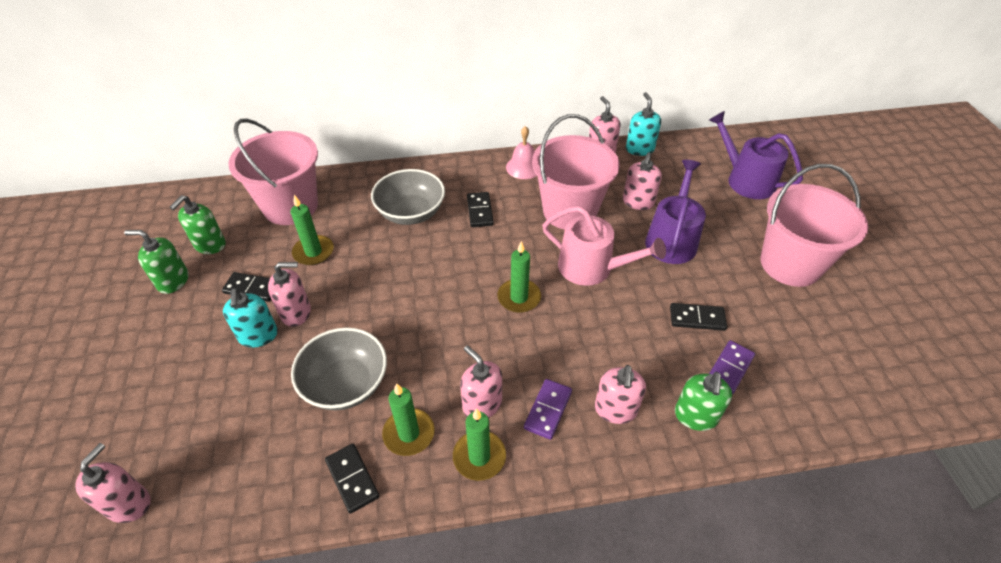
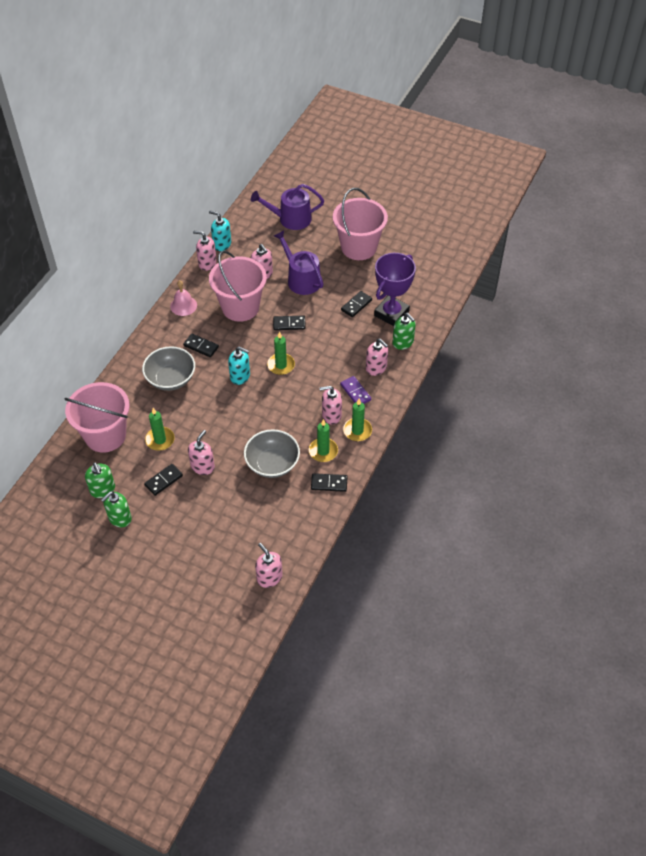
camera: 55 degrees left, 5 degrees up
(258, 336) = (204, 490): turquoise soap dispenser -> turquoise soap dispenser (240, 376)
(591, 268) = (289, 324): pink watering can -> black domino
(729, 368) = (391, 313): purple domino -> purple trophy

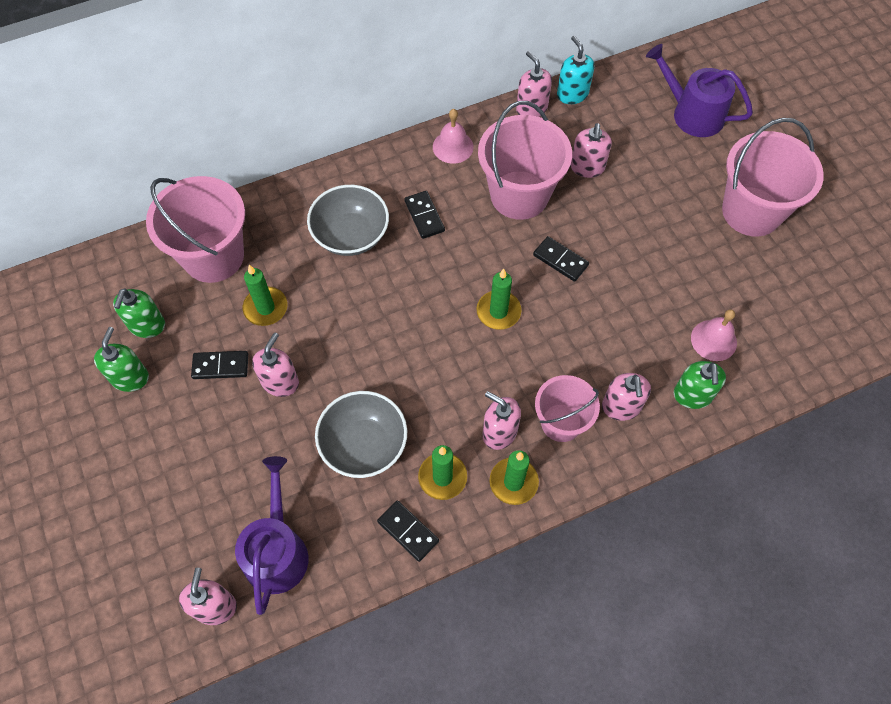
camera: 40 degrees right, 10 degrees up
(119, 518) = (130, 377): green soap dispenser -> green soap dispenser turned 105 degrees clockwise
(202, 466) = (280, 382): pink soap dispenser -> pink soap dispenser turned 45 degrees counterclockwise
(240, 376) = (434, 290): turquoise soap dispenser -> none
(301, 279) = (632, 207): purple watering can -> purple watering can (277, 551)
(355, 392) = (561, 422): purple domino -> pink bucket
(356, 305) = (674, 294): black domino -> none
(391, 313) = (713, 340): purple trophy -> pink bell

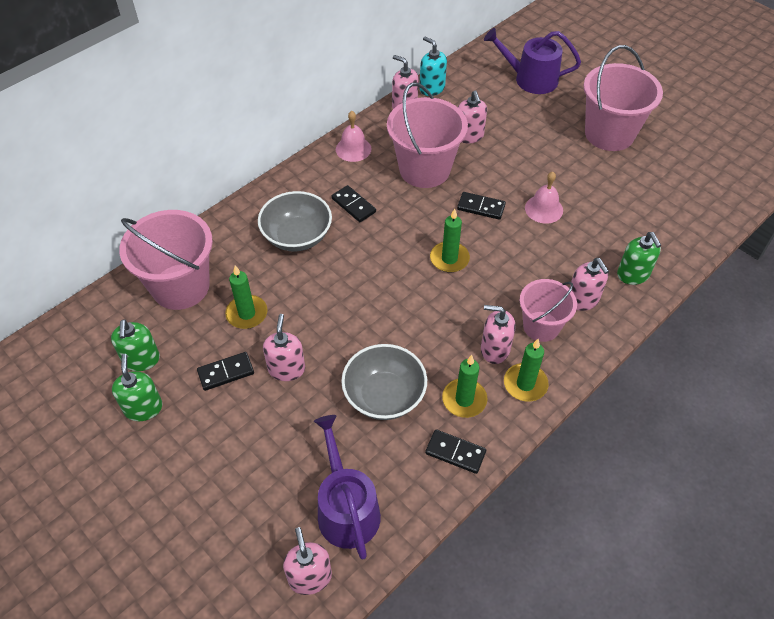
camera: 20 degrees left, 10 degrees down
(713, 340) = (628, 230): pink bell -> pink bell (544, 209)

